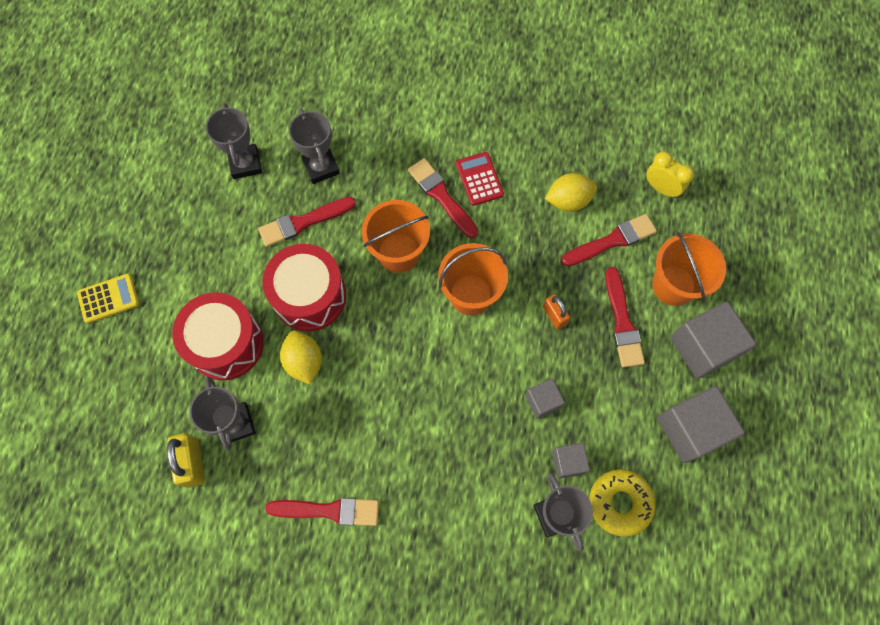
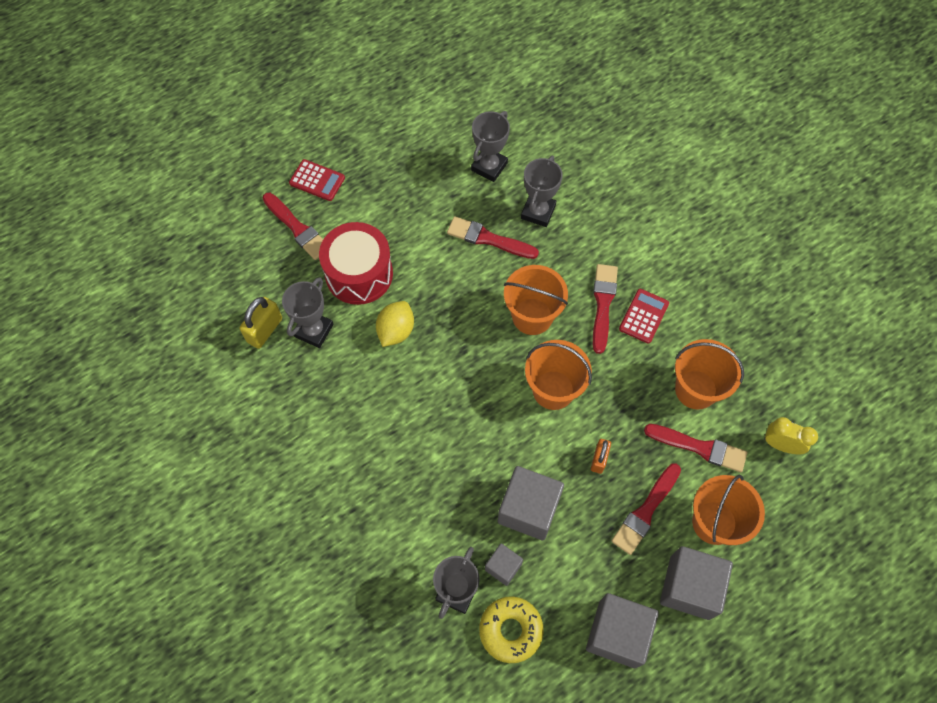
camera: 45 degrees right, 5 degrees down
(108, 298) = (317, 180): yellow calculator -> red calculator
(309, 296) = (442, 291): red drum -> none
(329, 510) = (315, 441): red brush -> red brush (297, 228)
(542, 401) = (528, 509): grey cube -> grey cube, size x1.86
(568, 200) = (696, 389): yellow lemon -> orange bucket
(661, 188) = (781, 445): yellow clock -> yellow clock turned 60 degrees counterclockwise

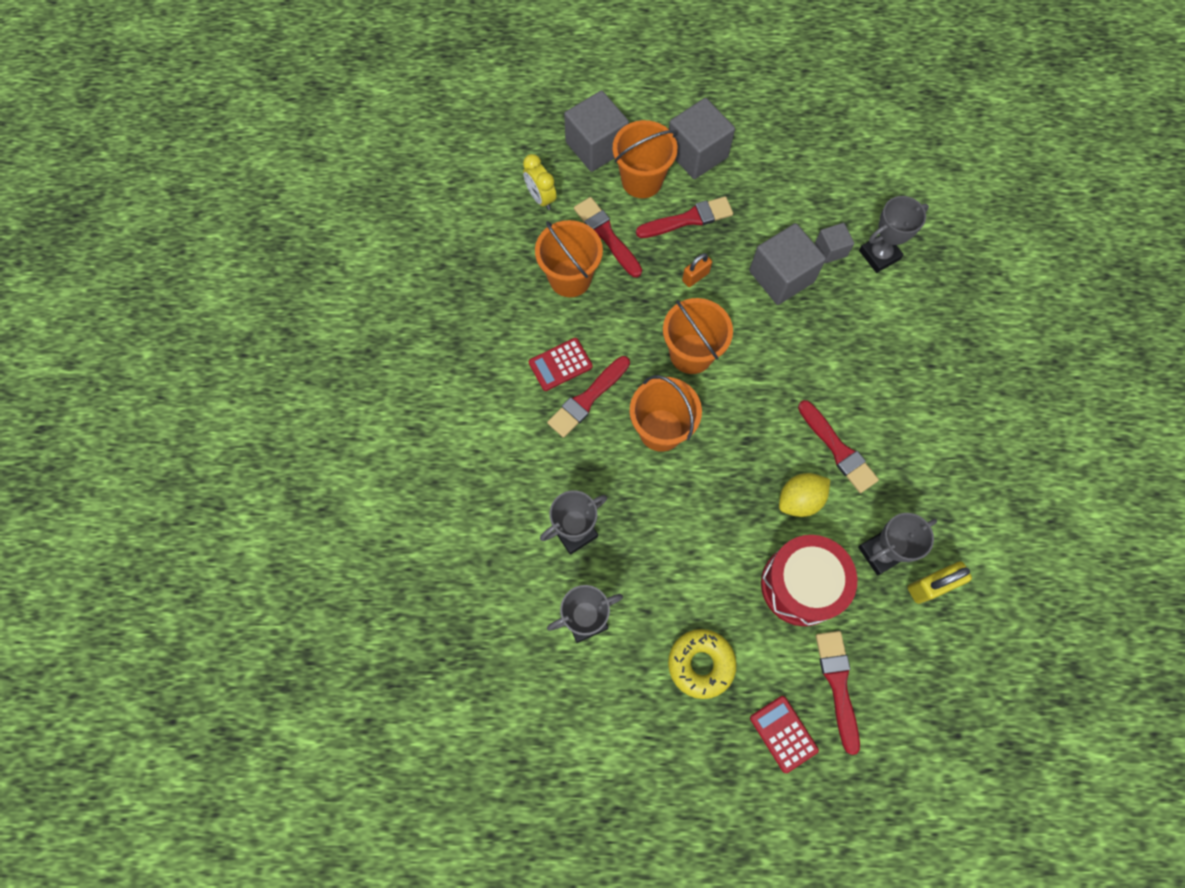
camera: 145 degrees left, 5 degrees up
(488, 239) = (646, 536): red brush -> red brush (838, 449)
(510, 630) = (853, 206): yellow donut -> yellow donut (701, 664)
(617, 634) = (774, 158): grey cube -> grey cube (596, 146)

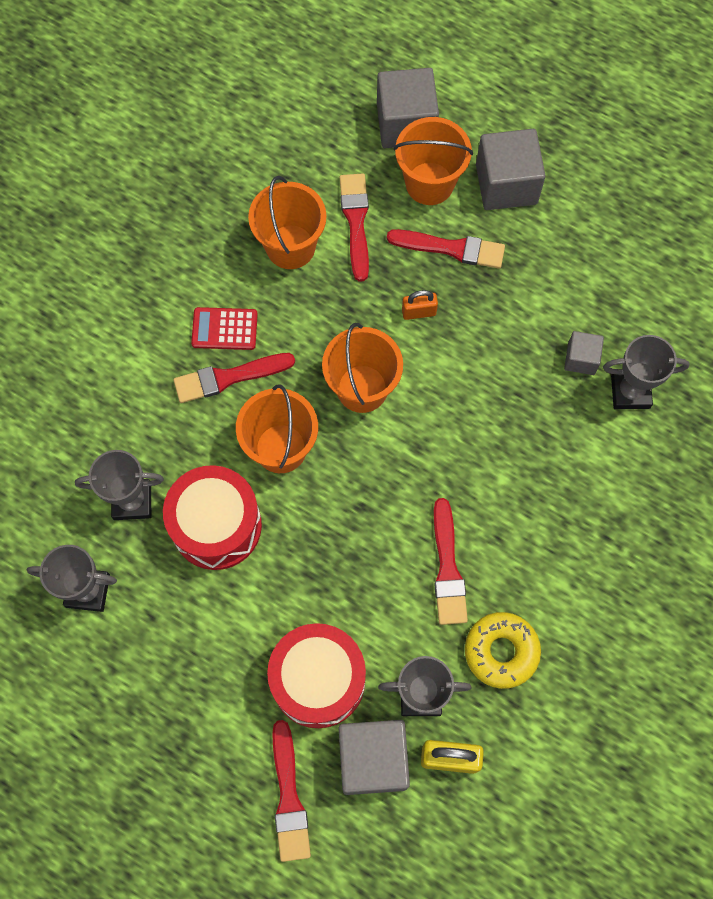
camera: 30 degrees right, 0 degrees up
(541, 198) = (314, 149): yellow clock -> none
(651, 514) = (216, 525): none -> red drum
(701, 664) = (169, 697): yellow donut -> yellow donut (501, 651)
(781, 276) = (509, 359): grey cube -> grey cube (373, 760)
(783, 733) = (204, 811): red calculator -> none
(799, 500) = (373, 596): yellow lemon -> none
(837, 684) = (289, 797): red brush -> red brush turned 150 degrees clockwise

